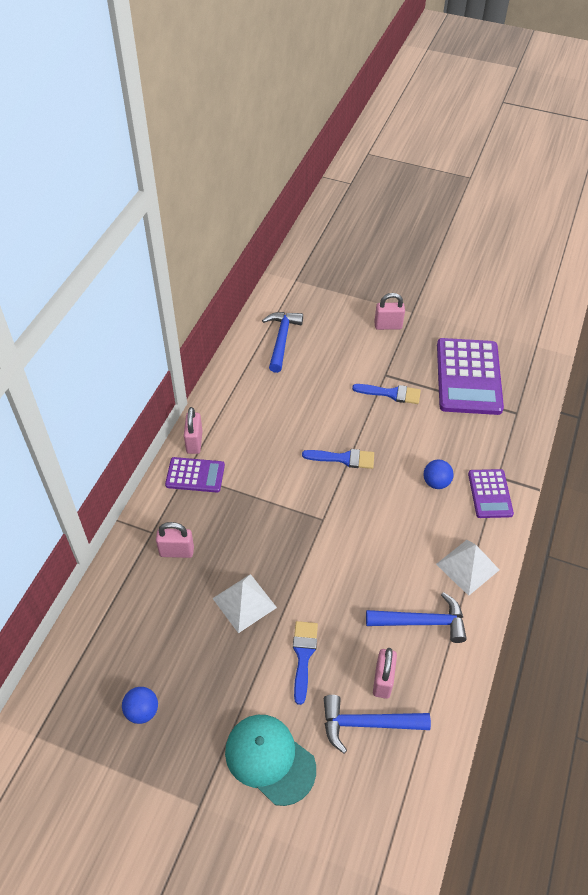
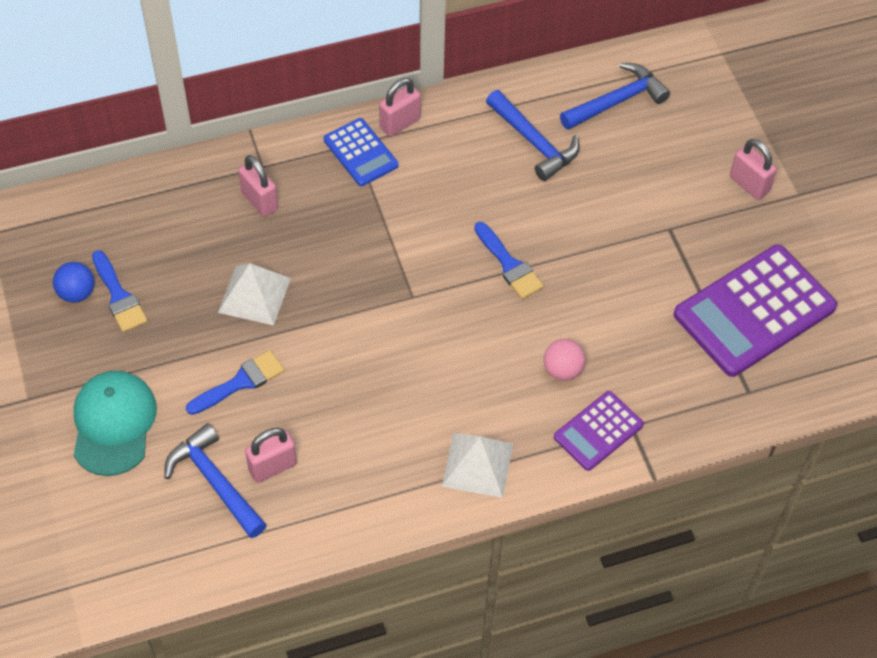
camera: 50 degrees right, 5 degrees up
(195, 475) = (360, 153): purple calculator -> blue calculator
(391, 393) = (647, 251): blue brush -> blue brush (119, 296)
(421, 622) = (369, 461): blue hammer -> blue hammer (533, 142)
(436, 482) = (562, 370): blue ball -> pink ball

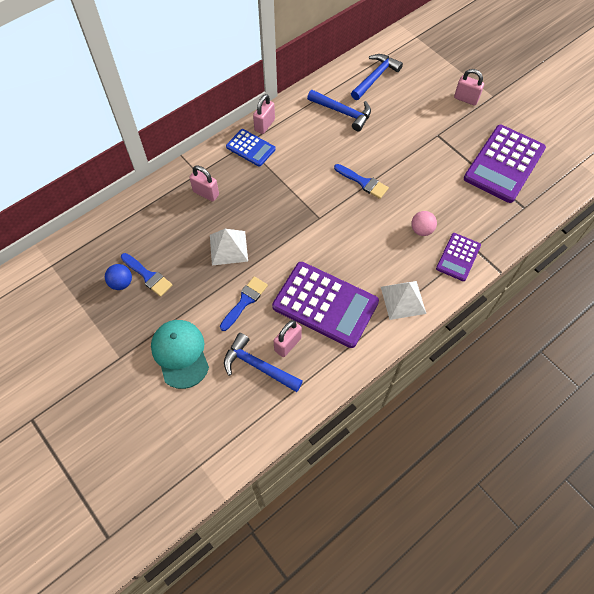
camera: 20 degrees left, 5 degrees up
(356, 429) = (325, 304): none -> purple calculator

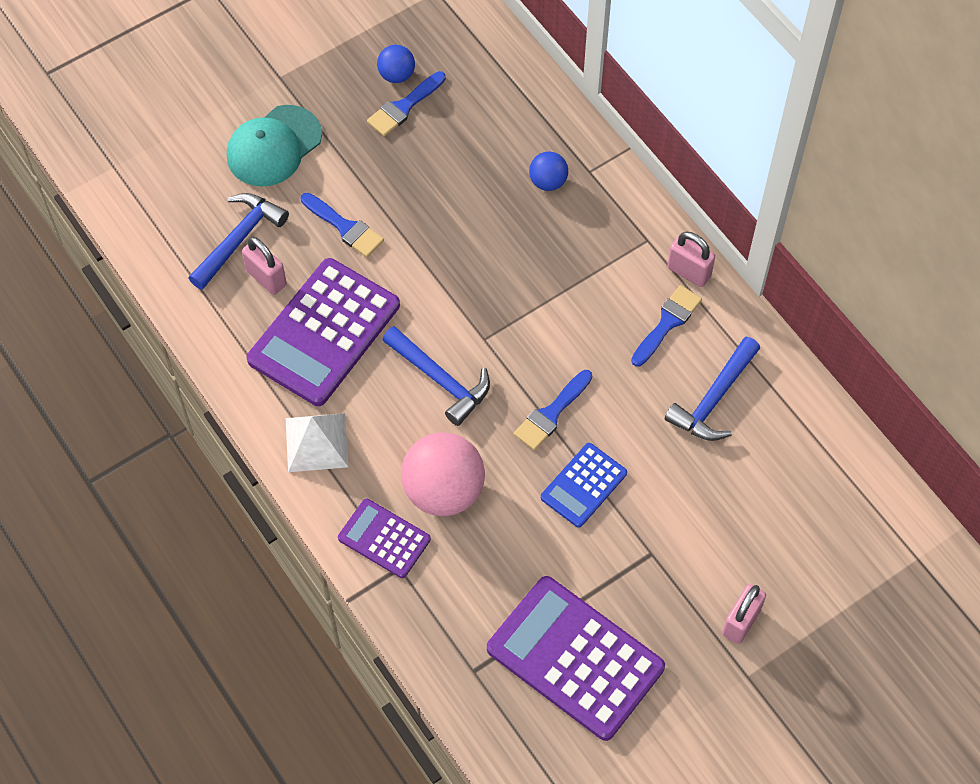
camera: 95 degrees right, 0 degrees up
(180, 353) = (273, 146): turquoise cap -> turquoise cap turned 150 degrees clockwise
(206, 193) = (548, 182): pink padlock -> blue ball
(228, 247) = (441, 209): white pyramid -> none
(250, 148) = (638, 248): blue calculator -> blue calculator (583, 485)
(298, 133) = (667, 323): none -> blue brush
(375, 77) = (802, 466): blue hammer -> blue hammer (440, 380)
(421, 230) = (443, 491): pink ball -> pink ball, size x1.95

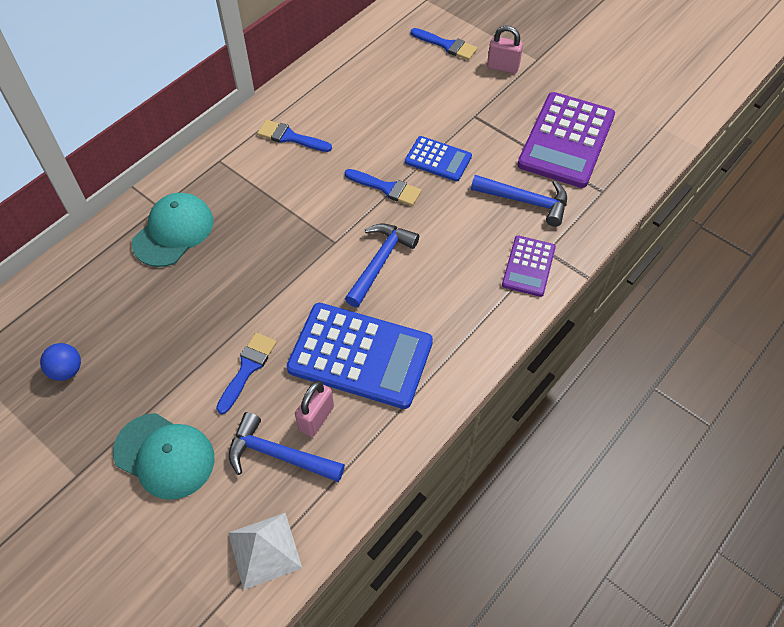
camera: 105 degrees left, 5 degrees down
(316, 442) = (465, 333): white pyramid -> white pyramid (265, 550)
(324, 333) = (360, 355): purple calculator -> blue calculator
(404, 107) = (104, 355): blue brush -> blue brush (447, 45)
(443, 491) = (474, 238): pink ball -> none
(548, 182) = (173, 232): blue ball -> turquoise cap
(688, 272) = (243, 133): pink padlock -> none
(714, 398) = (345, 103): blue hammer -> blue hammer (525, 201)

